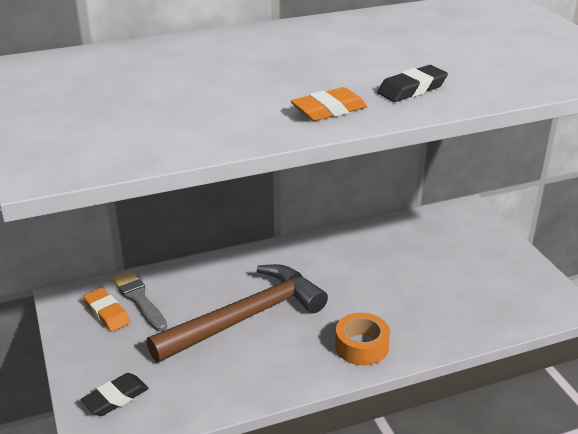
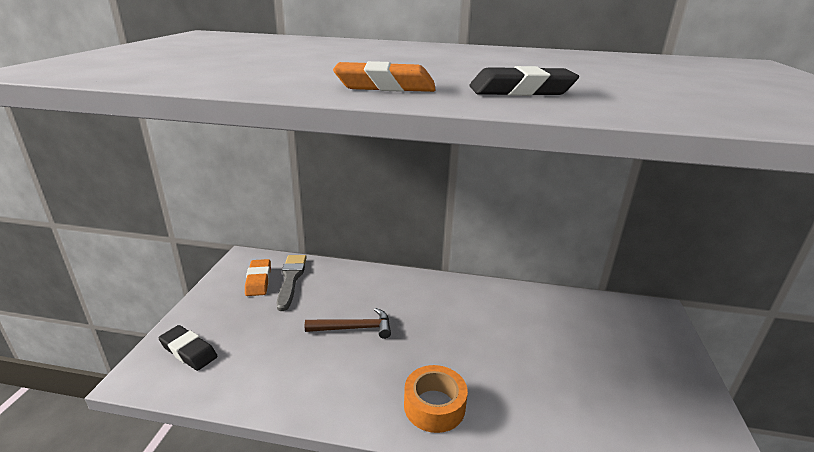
camera: 30 degrees right, 5 degrees down
(115, 398) = (188, 351): black eraser -> black eraser turned 45 degrees clockwise
(246, 317) = (354, 328): brown hammer -> brown hammer, size x0.47

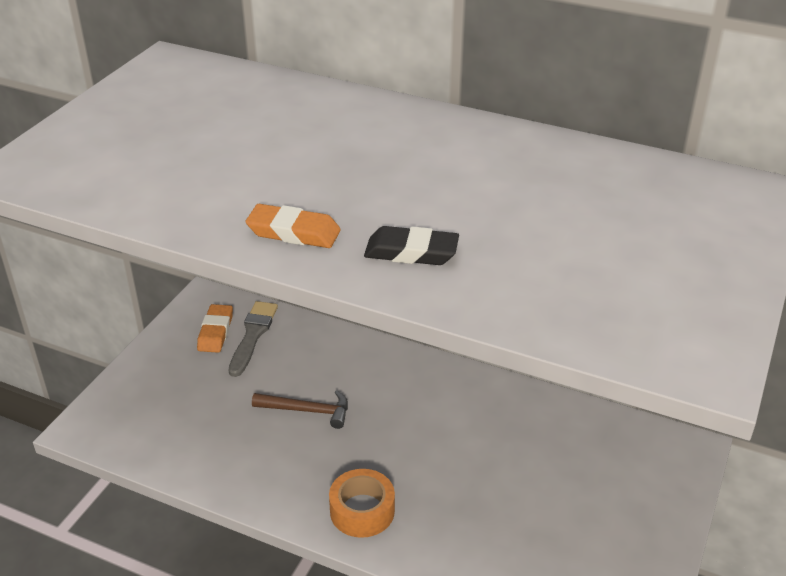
camera: 15 degrees right, 10 degrees up
(188, 351) = (130, 409): black eraser -> none

